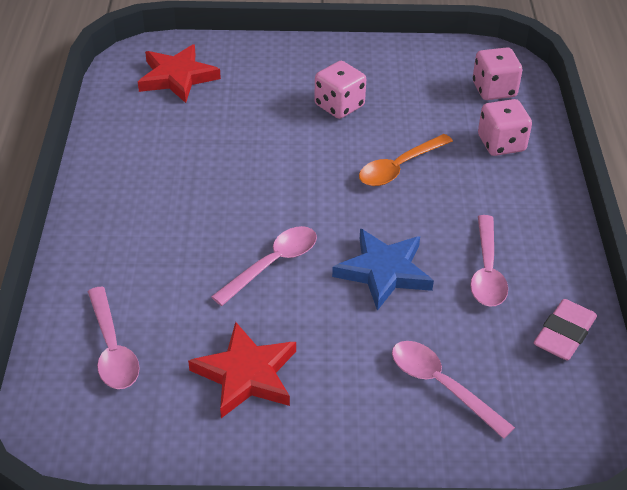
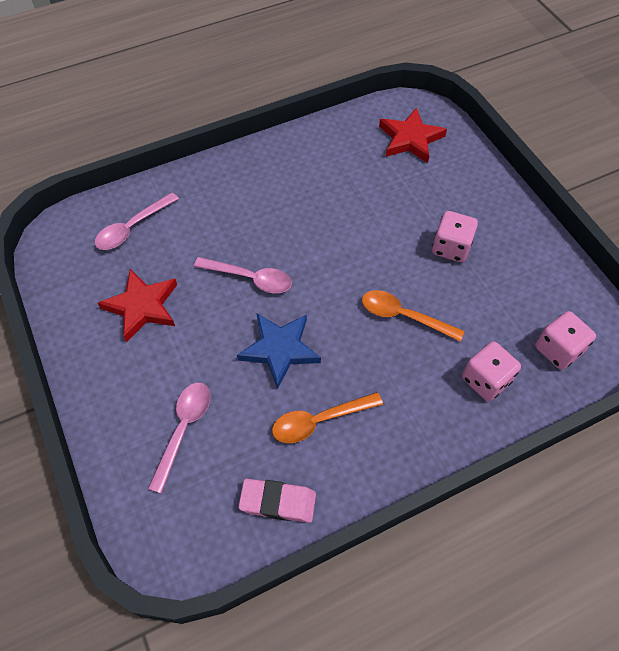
camera: 65 degrees right, 15 degrees up
(487, 271) = (319, 421): pink spoon -> orange spoon

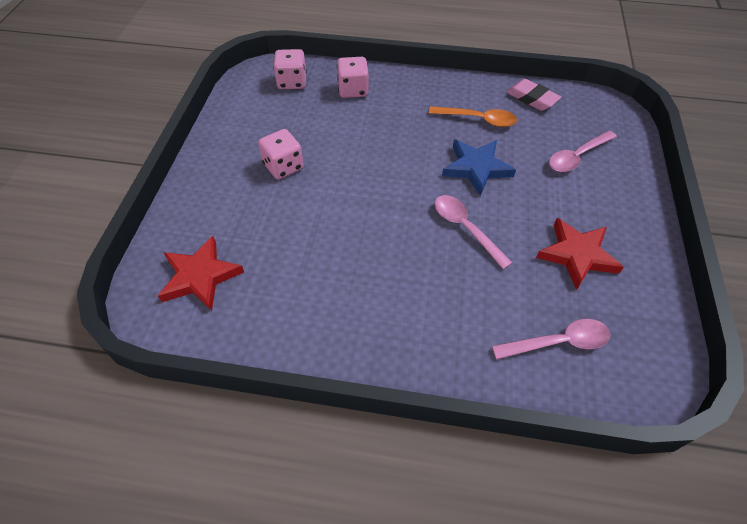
camera: 145 degrees left, 5 degrees down
(403, 316) = (368, 144): orange spoon -> none

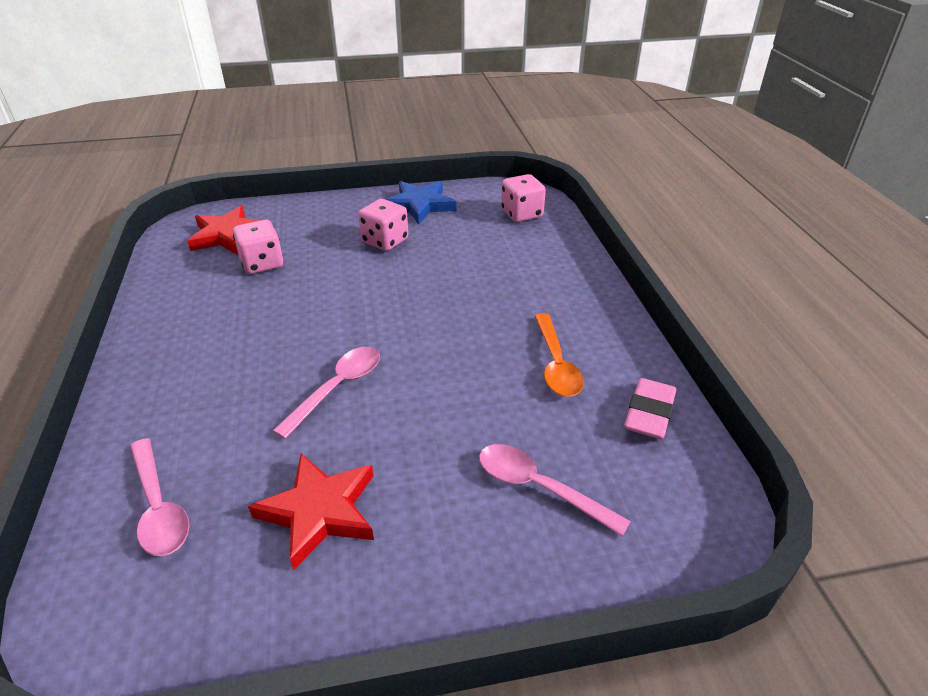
camera: 70 degrees right, 15 degrees down
(353, 90) = (539, 254): pink dice -> pink dice (262, 263)
(476, 168) = (454, 379): blue star -> blue star (420, 205)

